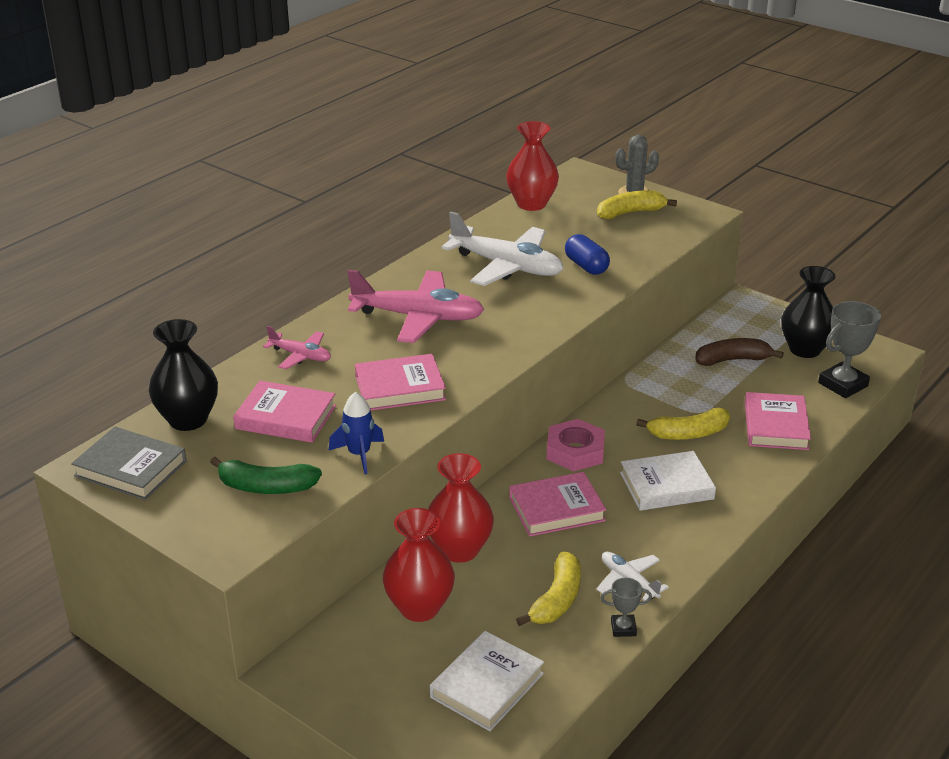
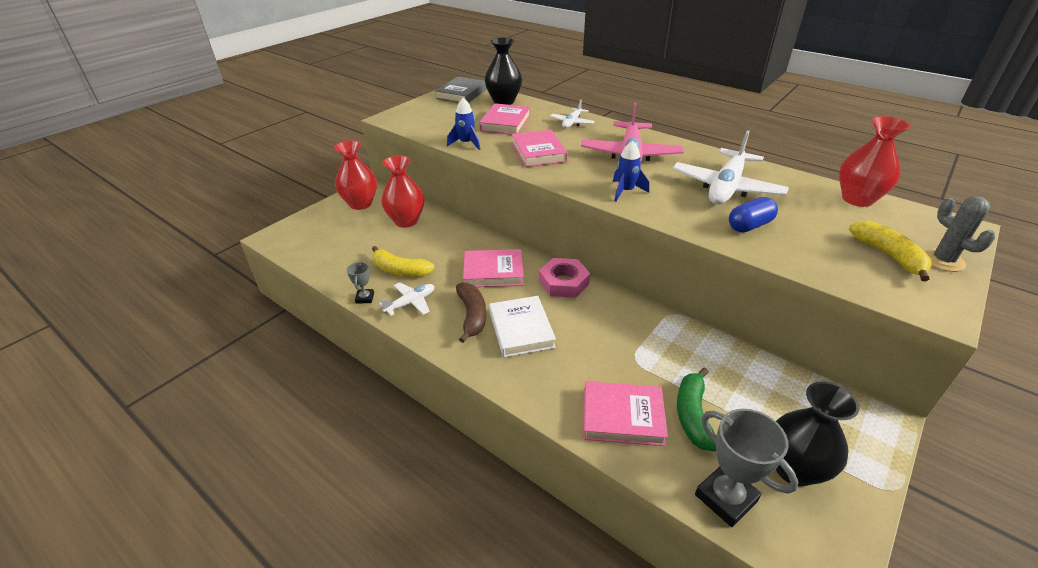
camera: 90 degrees right, 5 degrees up
(266, 487) = (440, 122): green banana -> green banana (692, 415)
(300, 356) = (572, 123): pink plane -> white plane
(459, 550) = (455, 233): red vase -> red vase (360, 204)
(487, 685) = (336, 244): white book -> none
(515, 329) = (625, 191): none -> blue rocket
(556, 509) = (493, 272): pink book -> pink book turned 75 degrees counterclockwise
(688, 434) = (597, 348): yellow banana -> none
(733, 360) = (740, 395): brown banana -> brown banana (472, 316)

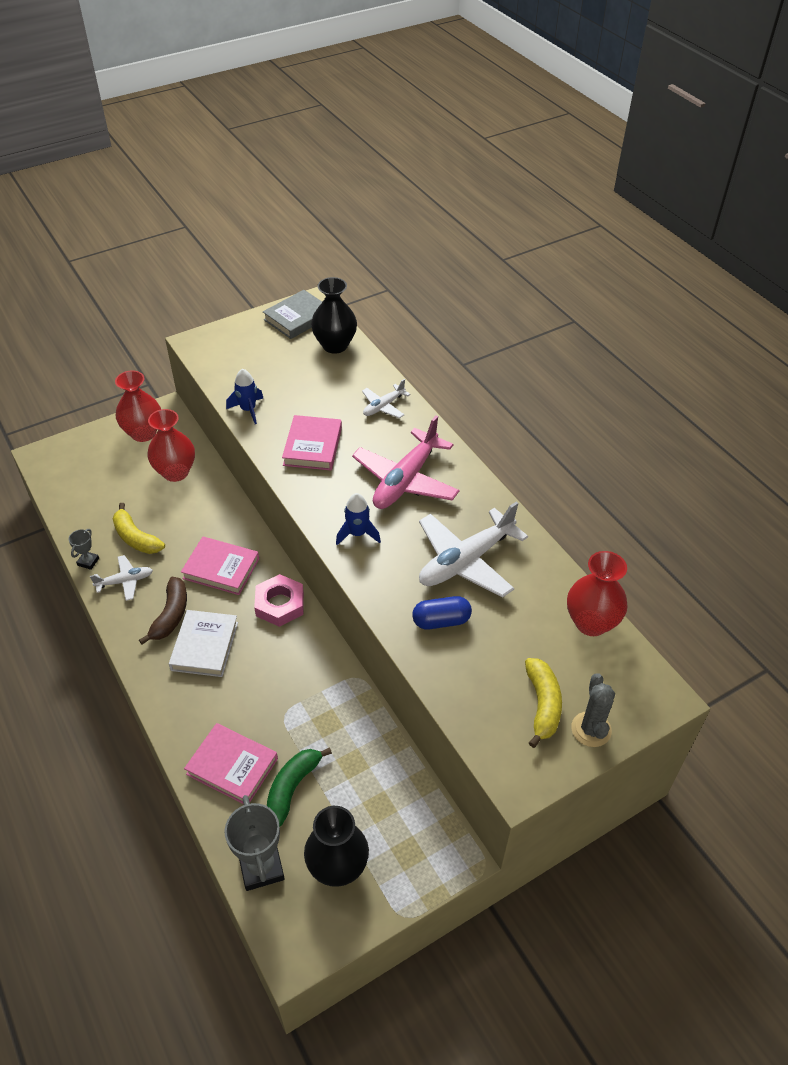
camera: 20 degrees right, 10 degrees up
(505, 123) = (311, 386): pink book -> none

